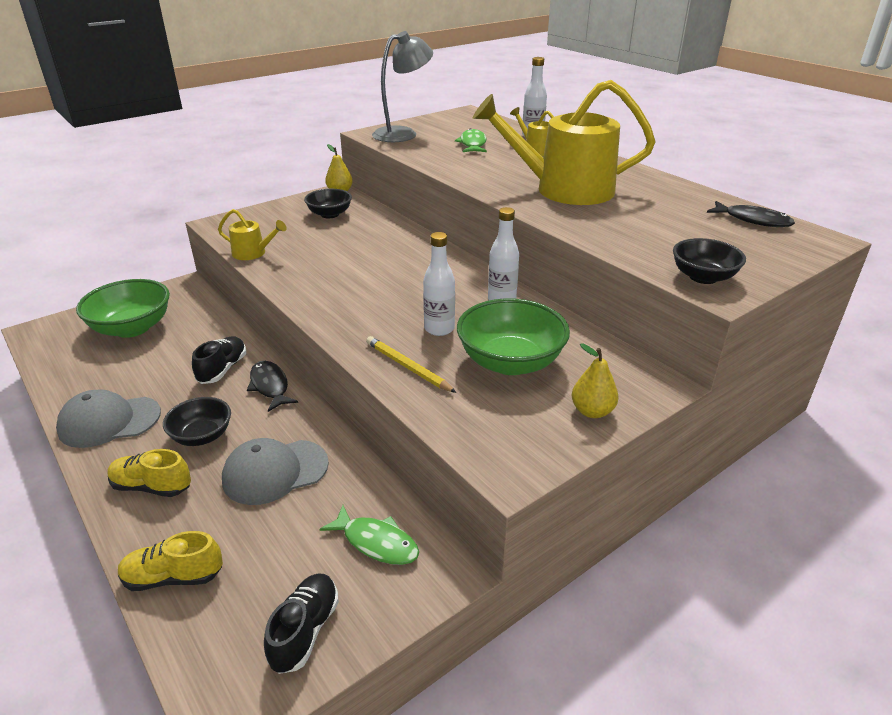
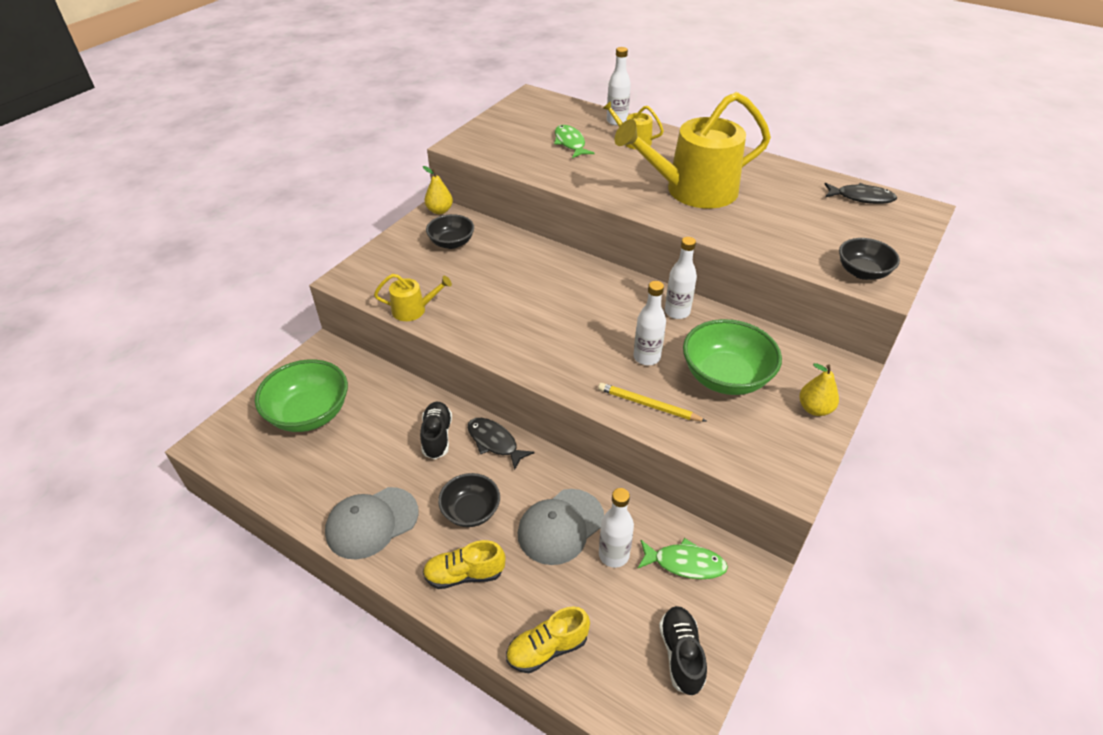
camera: 20 degrees left, 10 degrees up
(307, 512) = (613, 555): none -> white bottle
(403, 134) = (492, 140): grey lamp -> none

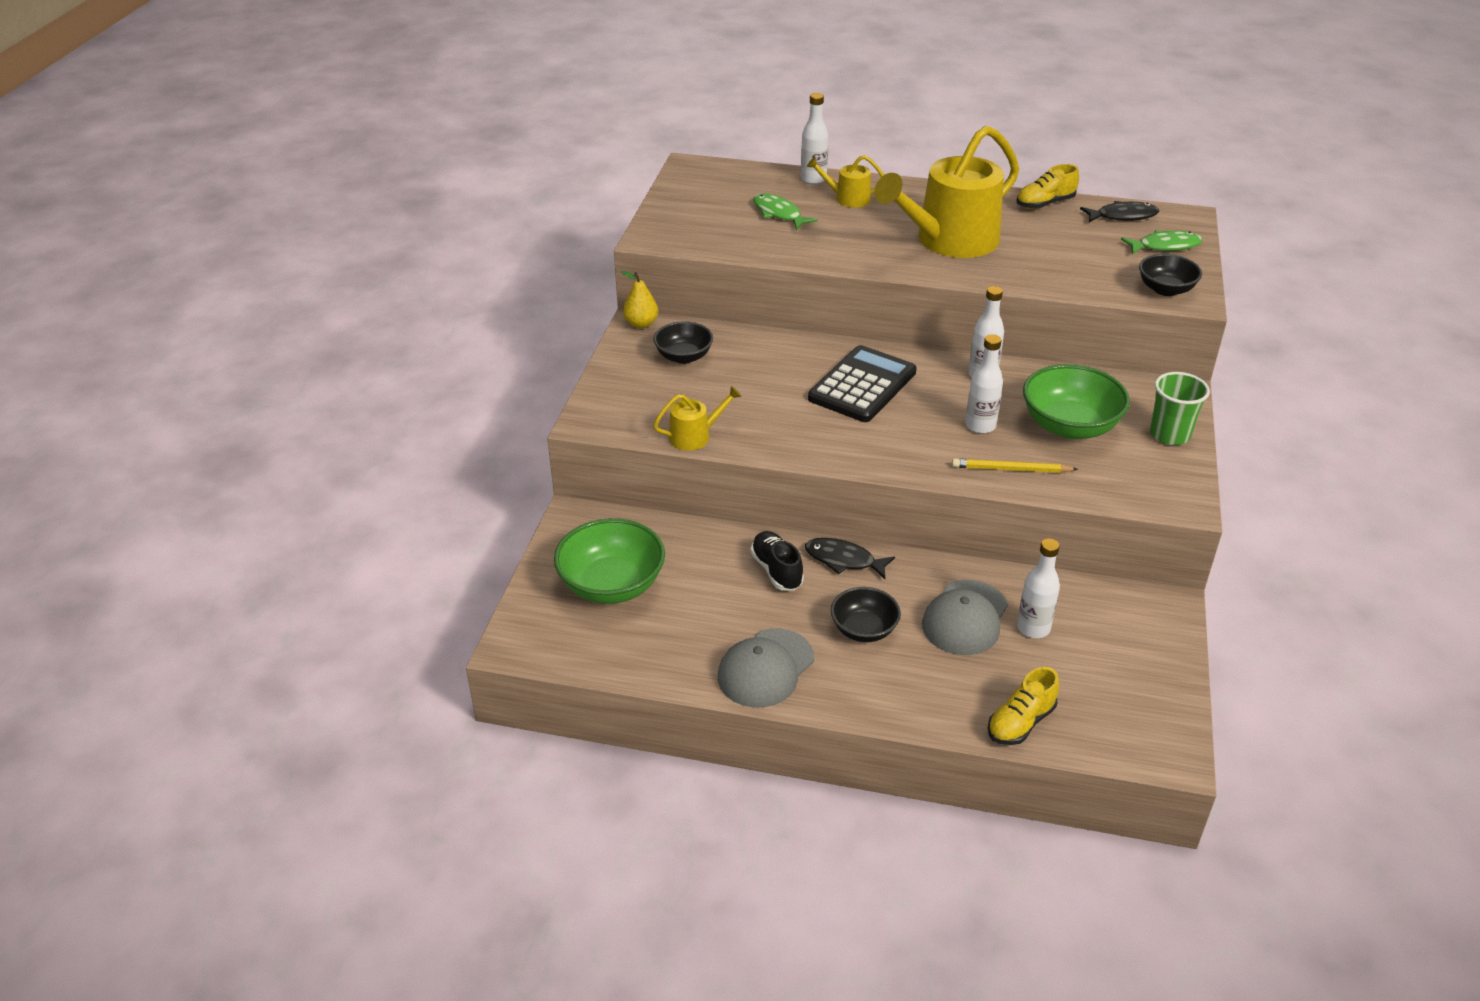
camera: 20 degrees left, 5 degrees down
(464, 574) = (897, 686): yellow shoe -> yellow shoe (1045, 204)
(571, 298) = (862, 385): none -> black calculator
(681, 654) = (1146, 691): black shoe -> none
(685, 563) = (1105, 616): green fish -> green fish (1165, 246)
(814, 409) = (1169, 435): yellow pear -> green cup

